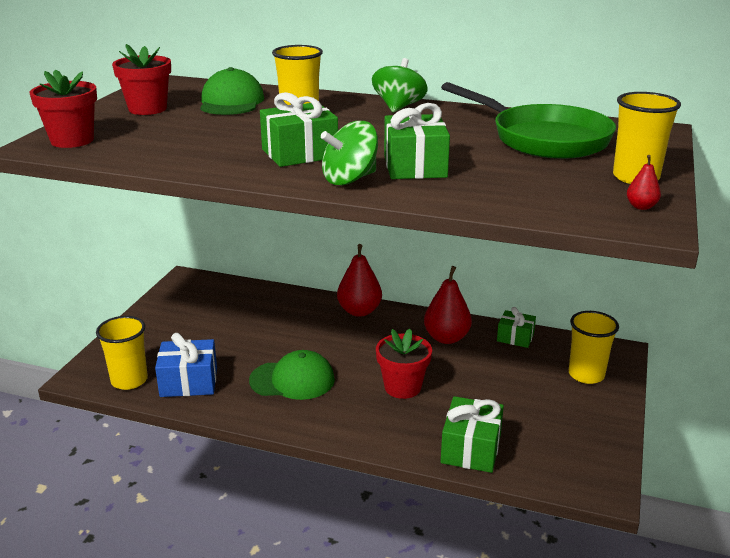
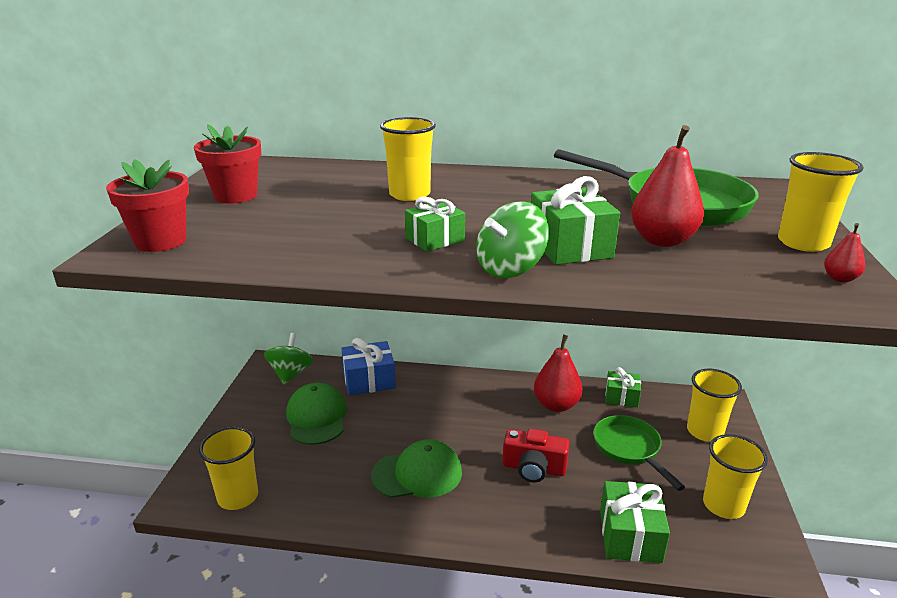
camera: 10 degrees left, 0 degrees up
(189, 382) = (305, 490): blue gift -> blue gift (369, 380)
(231, 102) = (326, 182): green cap -> green cap (316, 417)
(299, 153) = (435, 239): green gift -> green gift, size x0.65
(359, 311) = (460, 383): red pear -> red pear (662, 240)
(398, 107) = (506, 177): green spinning top -> green spinning top (291, 374)
(402, 387) = (534, 468): red flower pot -> red camera
(502, 381) = (629, 449): none -> green pan
(574, 436) = (723, 505): none -> yellow cup

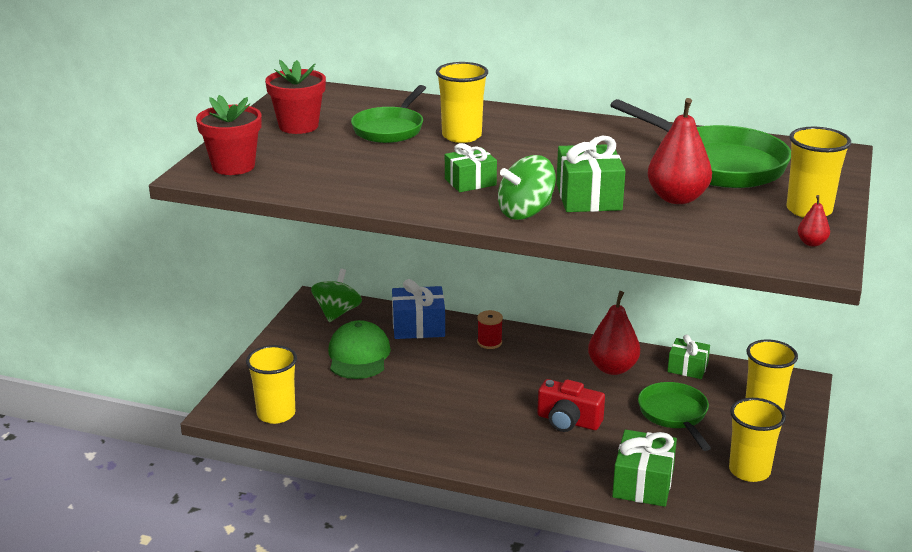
camera: 10 degrees right, 0 degrees up
(334, 192) = (390, 129): none -> green pan
(417, 474) = (450, 413): green cap -> none
(438, 390) = (489, 342): none -> red spool

